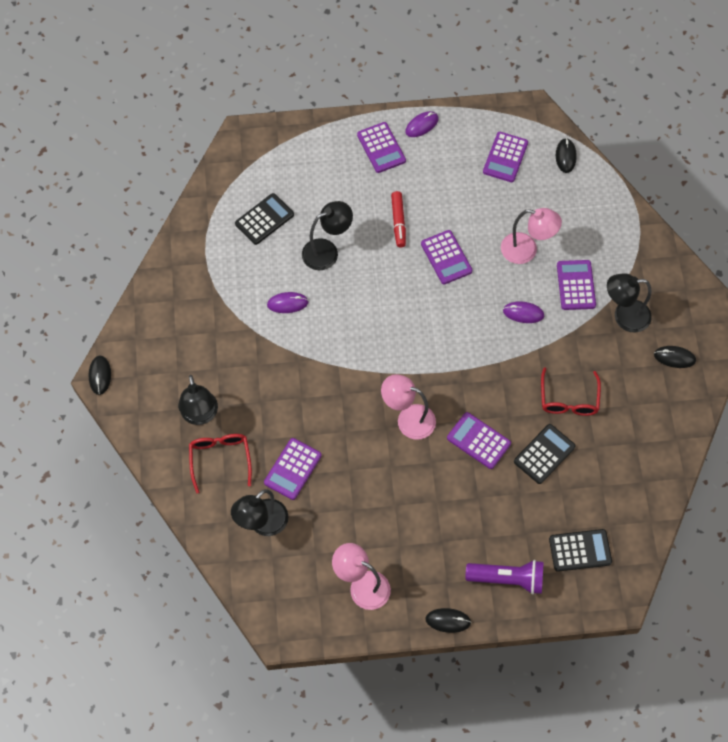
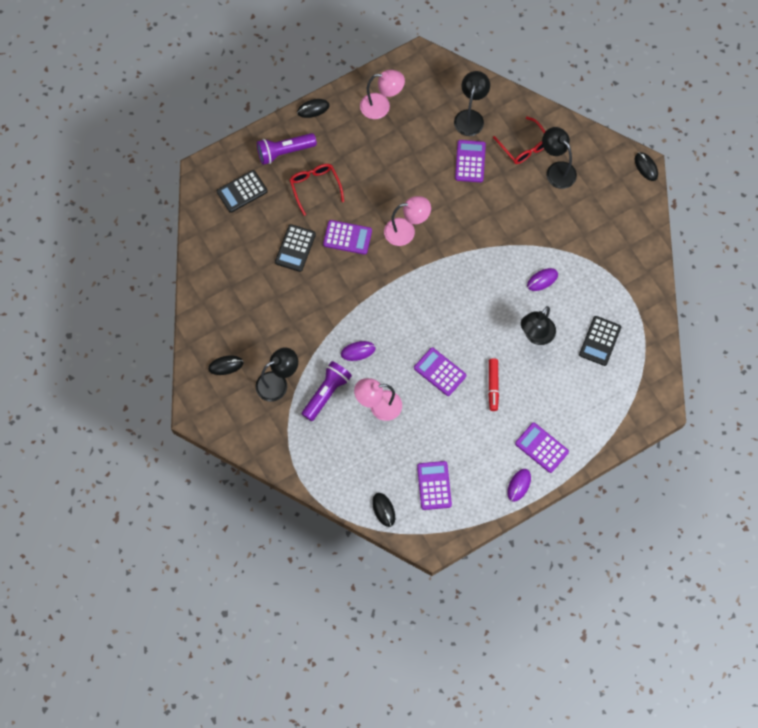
camera: 155 degrees right, 5 degrees up
(398, 222) = (493, 386): red marker -> red marker turned 150 degrees counterclockwise
(569, 399) = (294, 297): red glasses -> red glasses (315, 187)
(576, 285) = (326, 393): purple calculator -> purple flashlight

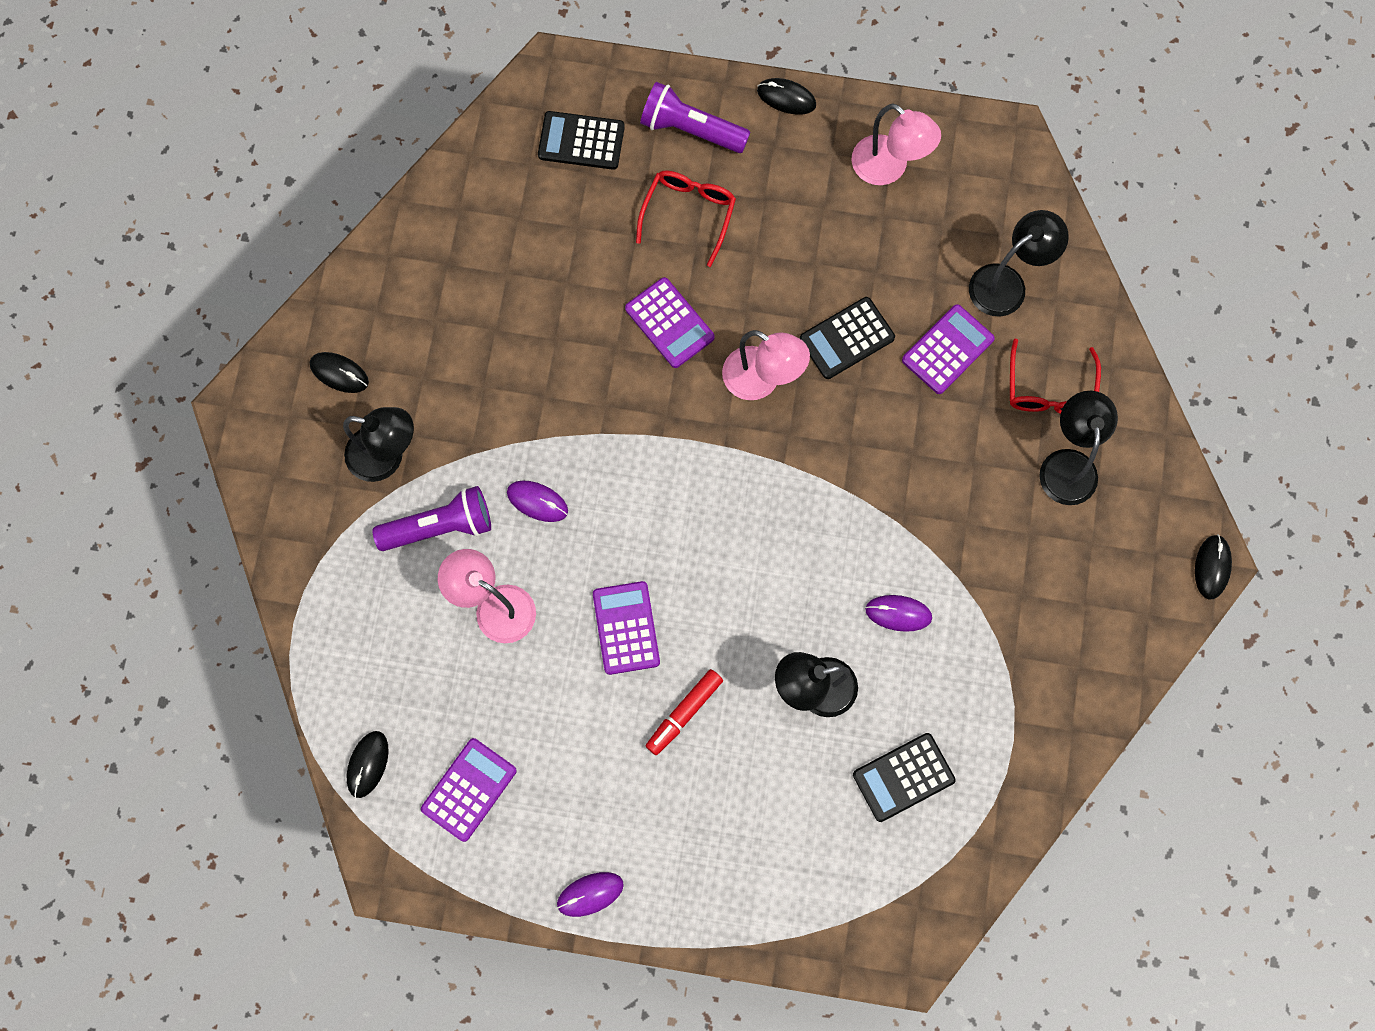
camera: 40 degrees right, 5 degrees up
(295, 248) = (582, 281): black calculator -> black calculator (846, 338)
(541, 448) = (673, 866): purple calculator -> none

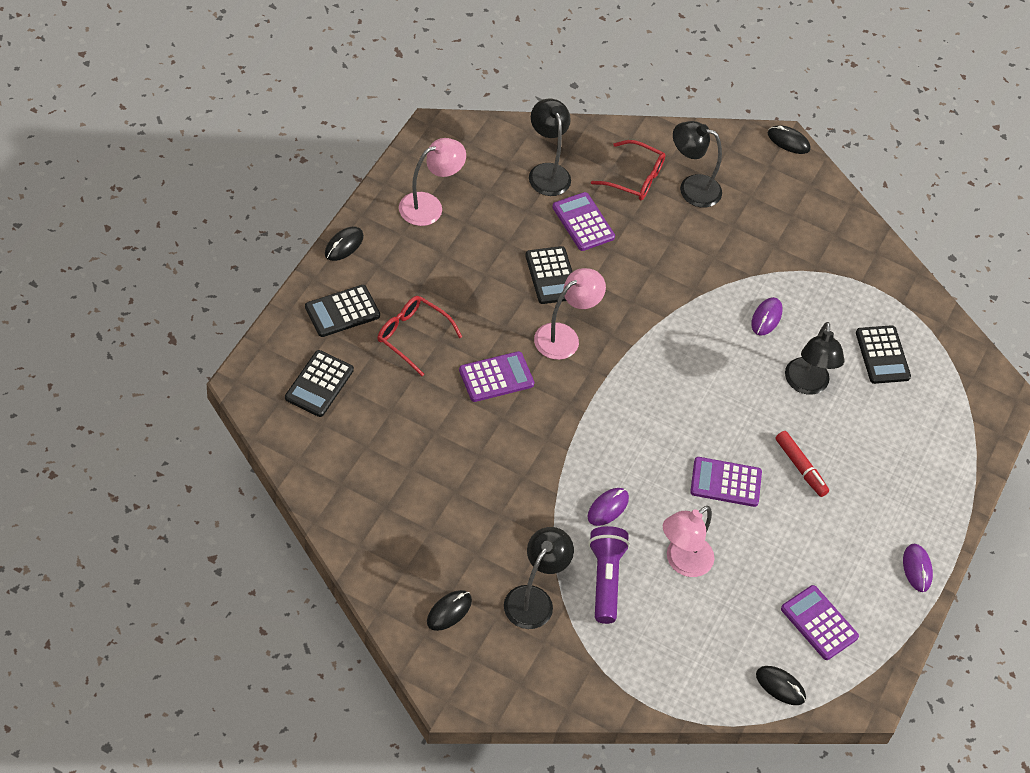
camera: 80 degrees left, 20 degrees down
(691, 129) = (342, 311): purple flashlight -> black calculator

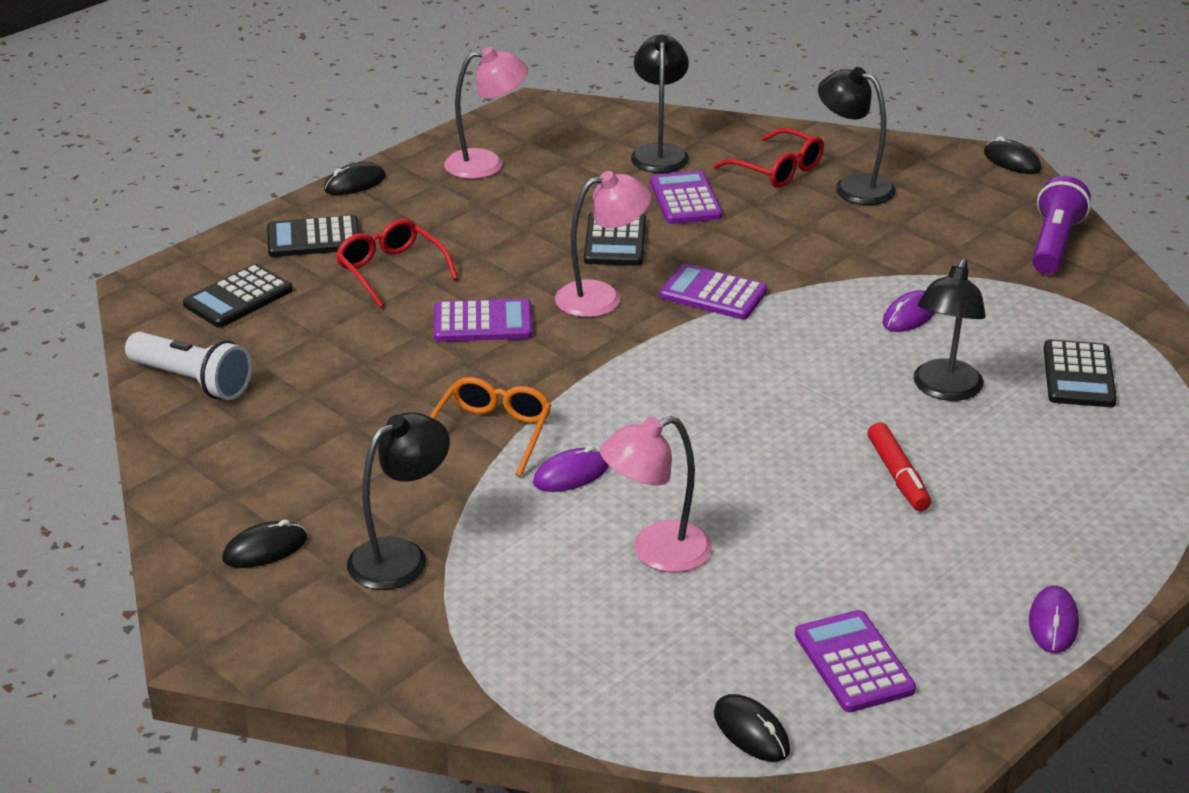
camera: 25 degrees right, 20 degrees down
(329, 473) = (192, 381): none -> white flashlight
(545, 481) = (492, 433): none -> orange glasses
(605, 579) = (524, 552): purple flashlight -> purple flashlight (1054, 244)
(725, 482) = (769, 474): purple calculator -> purple calculator (713, 293)

